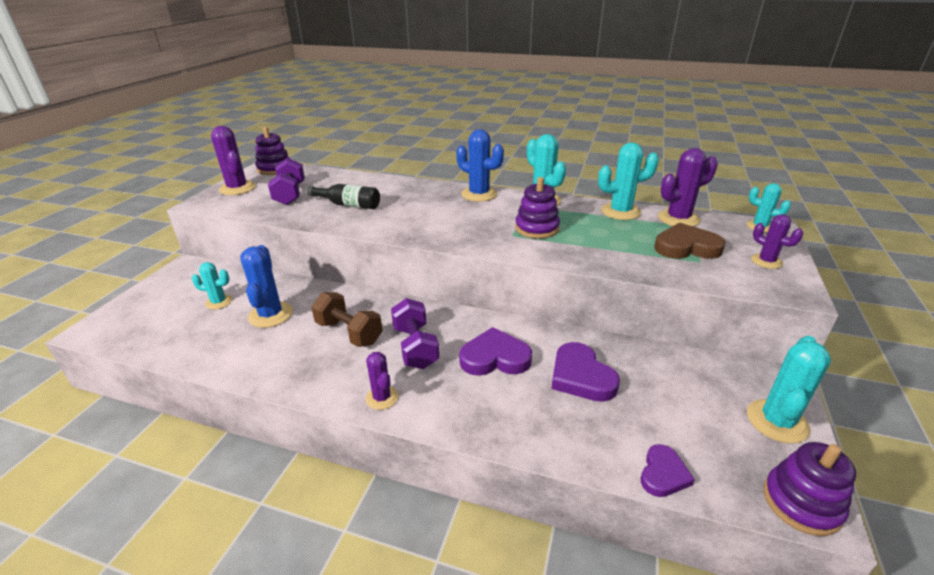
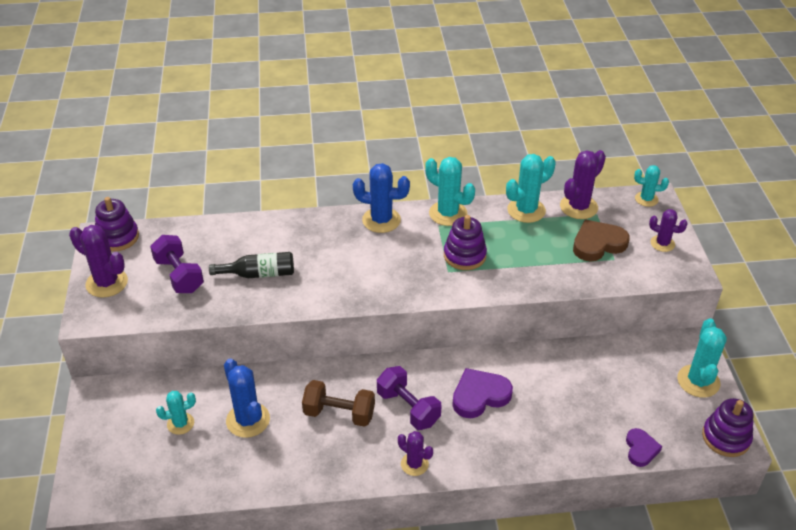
camera: 25 degrees left, 10 degrees up
(581, 376) = (554, 390): purple heart -> none

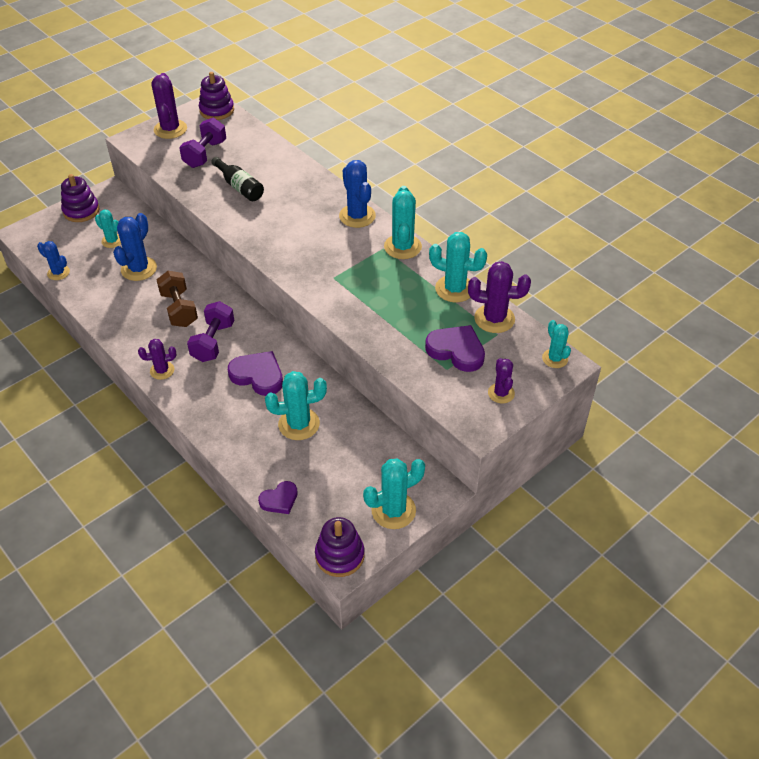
camera: 55 degrees right, 5 degrees up
(184, 492) = (58, 273): none -> blue cactus
(414, 464) = (162, 370): purple cactus -> purple cactus turned 75 degrees clockwise
(464, 255) = (360, 278): purple stacking toy -> purple stacking toy (81, 211)
(561, 395) = (299, 424): none -> turquoise cactus
(598, 244) = (456, 350): brown heart -> purple heart

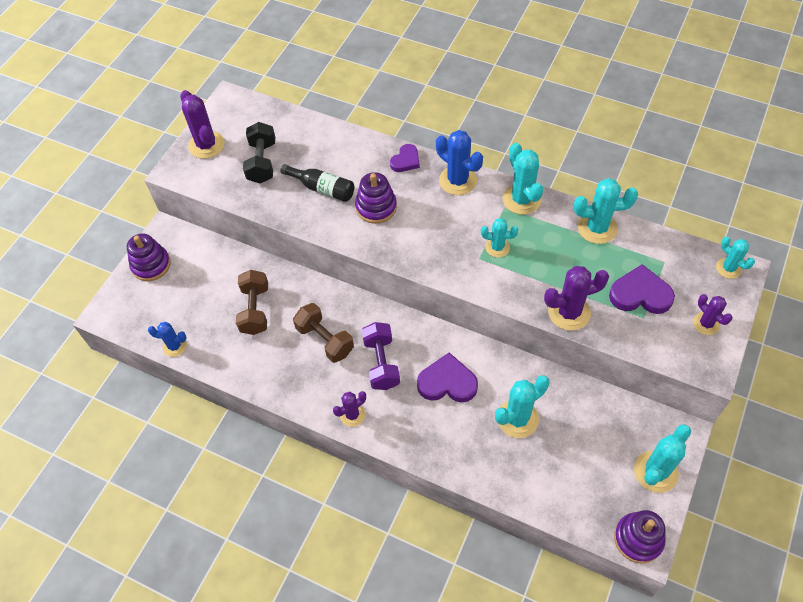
camera: 20 degrees left, 10 degrees up
(112, 241) = (207, 288): turquoise cactus -> turquoise cactus (497, 247)
(139, 269) = (255, 310): blue cactus -> brown dumbbell
(205, 154) = (262, 162): purple dumbbell -> black dumbbell
(217, 110) = (240, 106): purple stacking toy -> purple stacking toy (376, 207)
(279, 500) = (550, 506): purple heart -> purple heart (406, 160)
(494, 319) = (651, 246): purple cactus -> purple cactus (569, 312)

